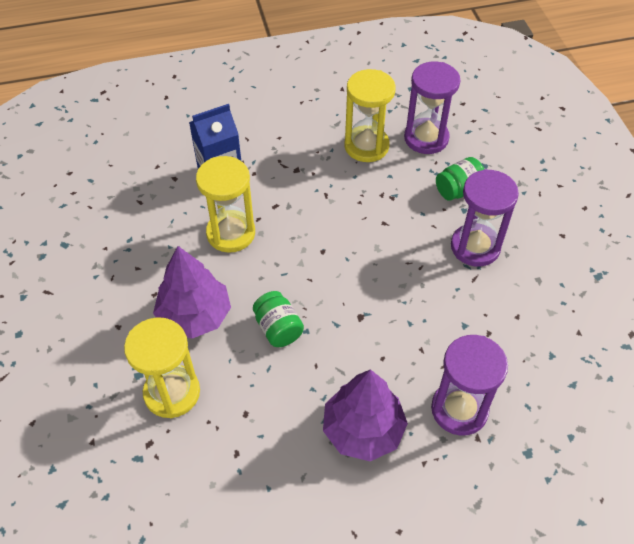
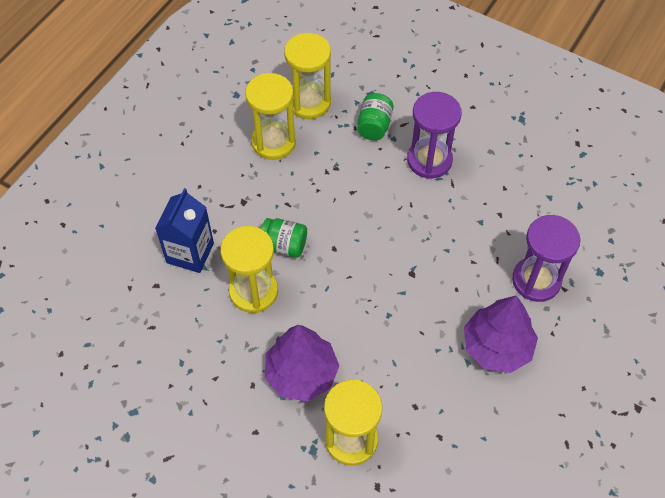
camera: 45 degrees left, 5 degrees up
(278, 329) = (369, 330): green jar -> green jar (284, 245)
(426, 138) = (309, 102): purple hourglass -> yellow hourglass

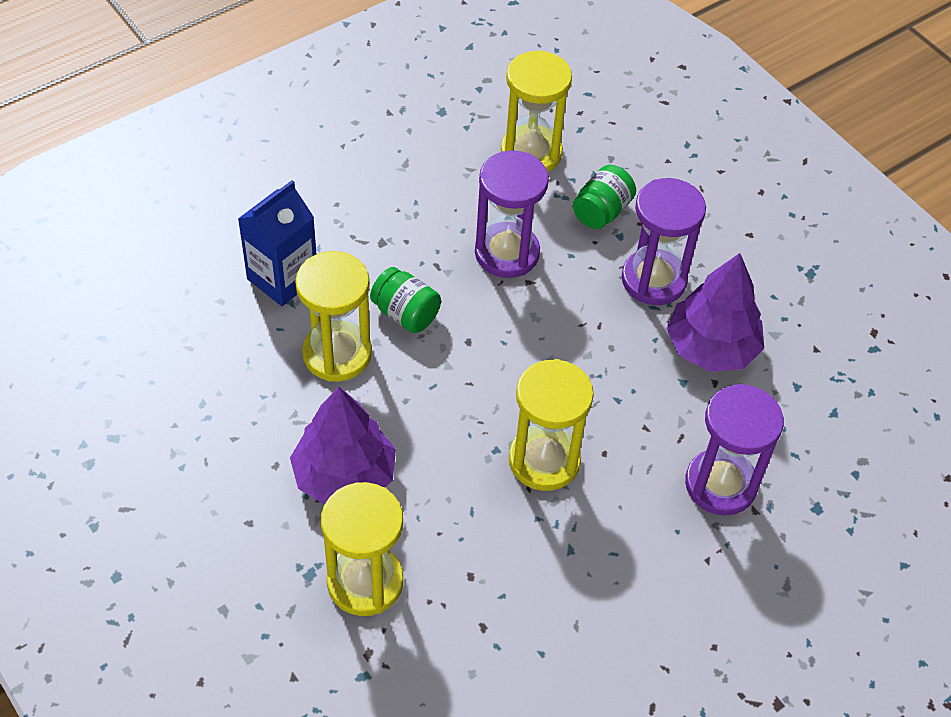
camera: 20 degrees right, 5 degrees down
(273, 142) = (459, 184): yellow hourglass -> yellow hourglass (544, 460)
(328, 178) = (507, 253): none -> purple hourglass
(497, 346) = (621, 546): purple tree -> purple tree (711, 347)

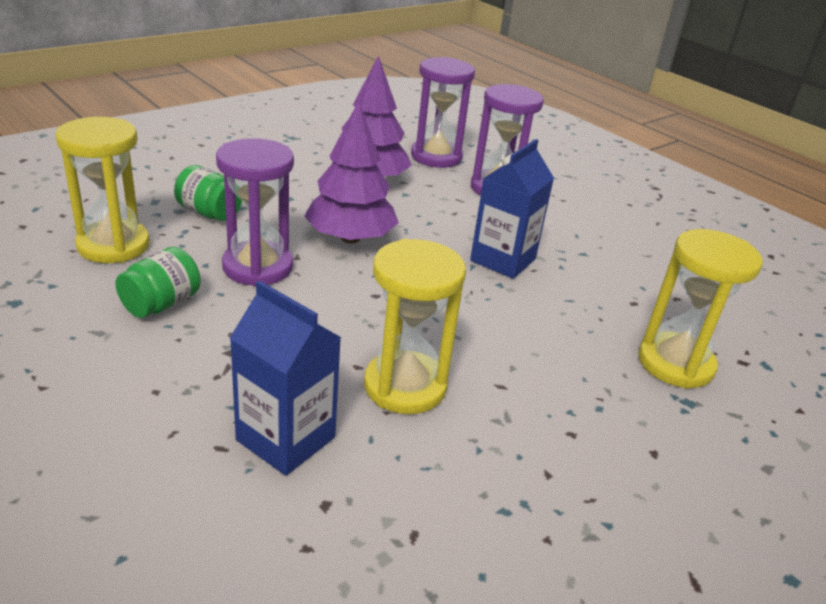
camera: 95 degrees left, 20 degrees down
(344, 476) = (565, 378): purple tree -> purple tree (350, 238)
(405, 314) = (342, 334): green jar -> green jar (161, 304)
(544, 460) = (503, 260): yellow hourglass -> blue carton
(653, 280) = (297, 196): purple hourglass -> purple hourglass (436, 157)

